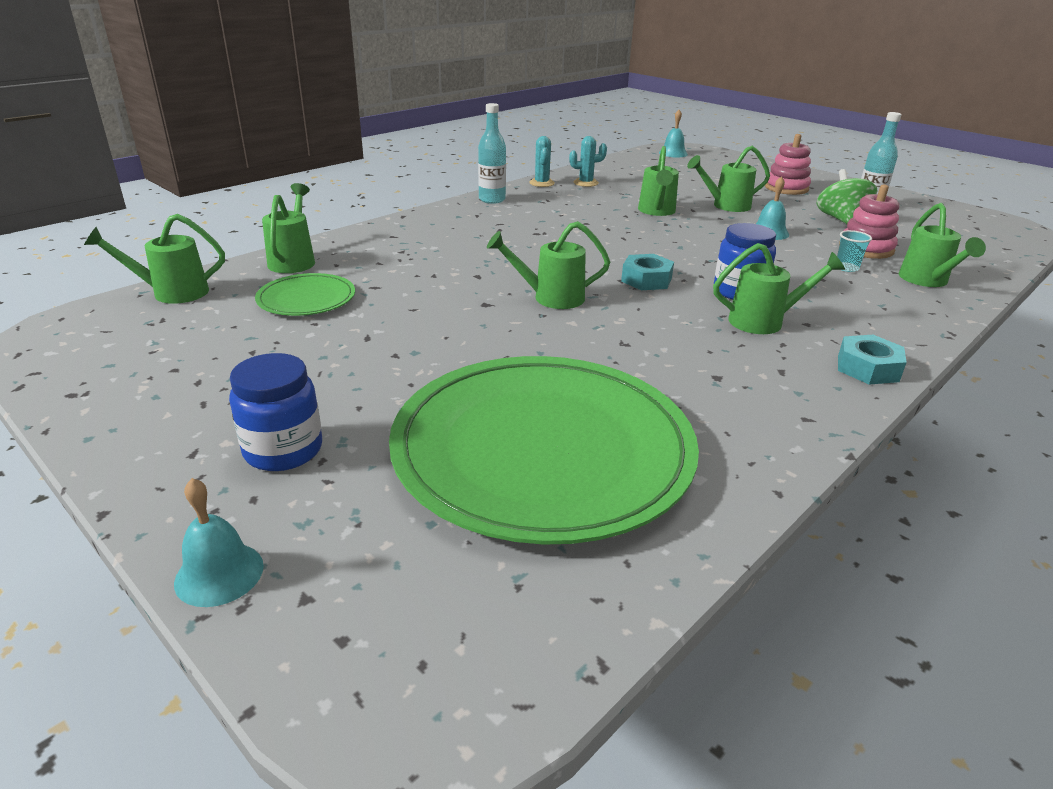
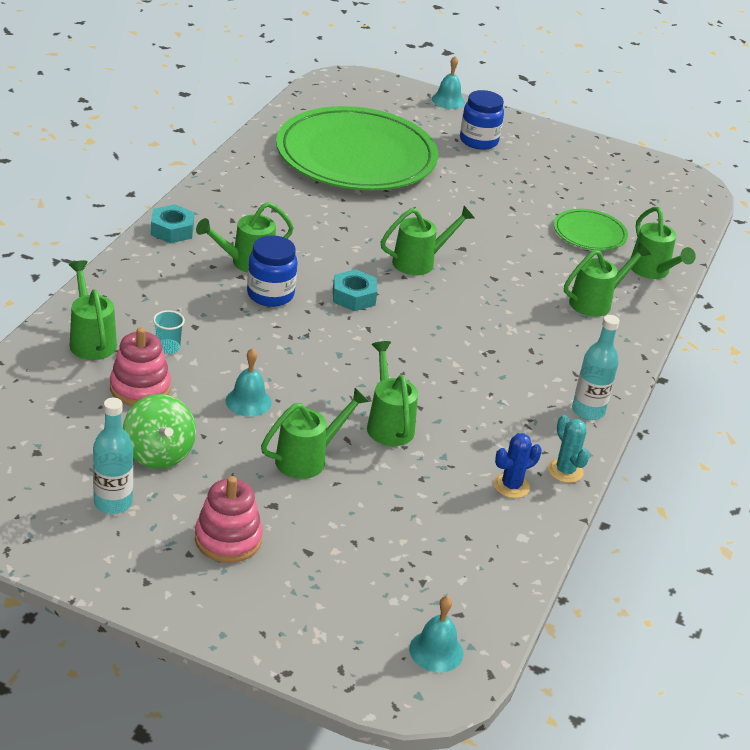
camera: 155 degrees right, 5 degrees up
(172, 293) = (682, 224): green watering can -> green watering can (595, 302)
(586, 183) = (511, 486): turquoise cactus -> blue cactus

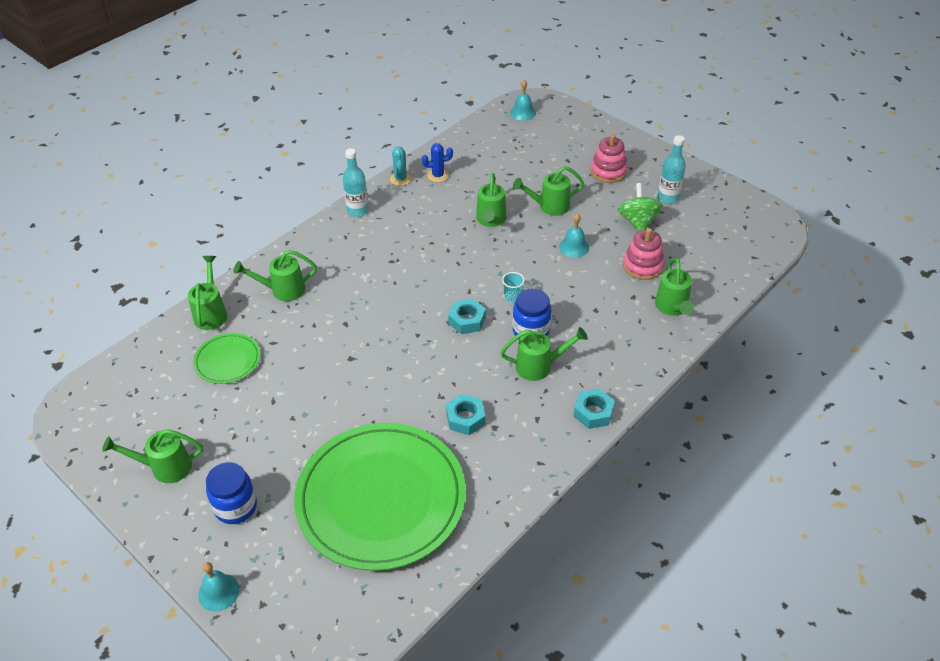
camera: 155 degrees left, 10 degrees up
(168, 348) = (619, 294): turquoise cup -> turquoise cup (512, 297)
(308, 213) = (465, 418): none -> turquoise nut
(419, 262) = (396, 348): green watering can -> green watering can (165, 467)

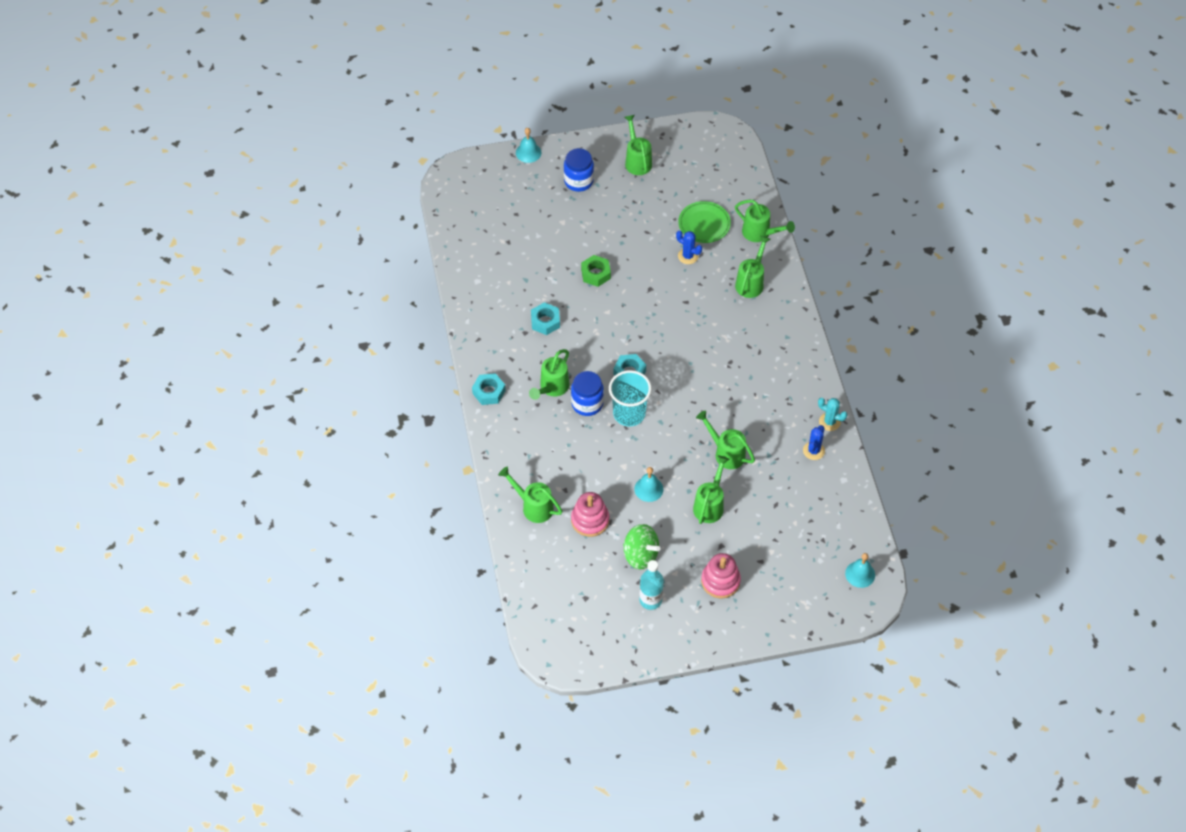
camera: 125 degrees right, 10 degrees up
(165, 467) = (637, 161): green watering can -> green watering can turned 45 degrees counterclockwise
(283, 351) = (688, 256): none -> blue cactus
(358, 211) = (809, 371): turquoise bottle -> none
(366, 412) = (595, 274): none -> green nut
(381, 498) = (524, 248): green plate -> none
(512, 297) = (629, 413): turquoise cup -> turquoise cup, size x2.13

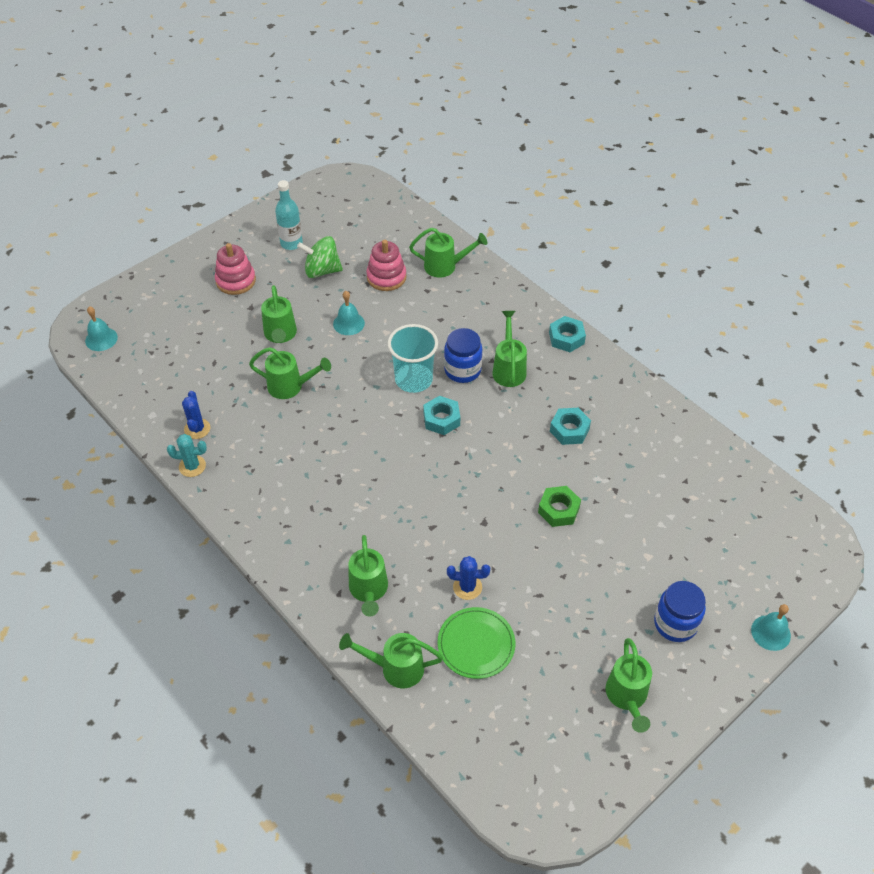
camera: 150 degrees right, 5 degrees down
(637, 161) = (627, 697): green watering can -> green watering can turned 45 degrees clockwise

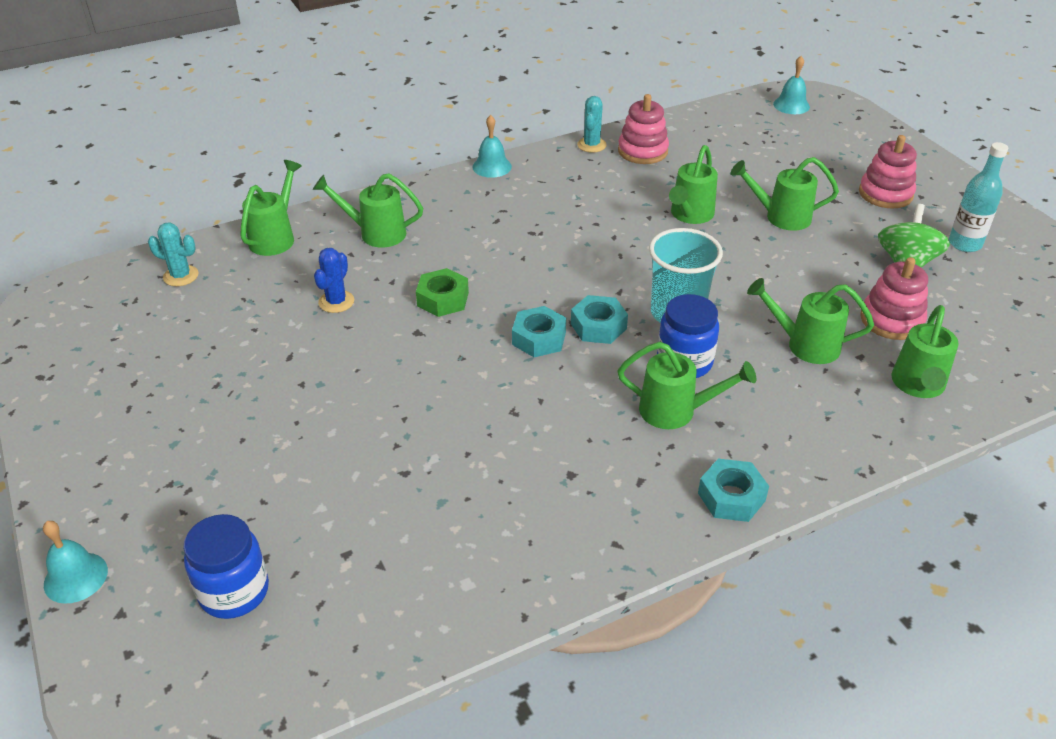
camera: 105 degrees right, 10 degrees down
(197, 429) = (642, 151): blue cactus -> pink stacking toy
(348, 323) = (795, 273): turquoise bell -> turquoise bell (492, 166)
(472, 721) = (181, 276): none -> turquoise cactus
(476, 644) = (262, 295): green plate -> none
(558, 510) = (401, 404): green nut -> green nut (443, 299)
(569, 430) = (534, 450): turquoise nut -> turquoise nut (539, 338)
(627, 697) = (111, 398): green watering can -> green watering can (805, 345)
(675, 623) = (165, 473): blue jar -> blue jar (234, 591)

